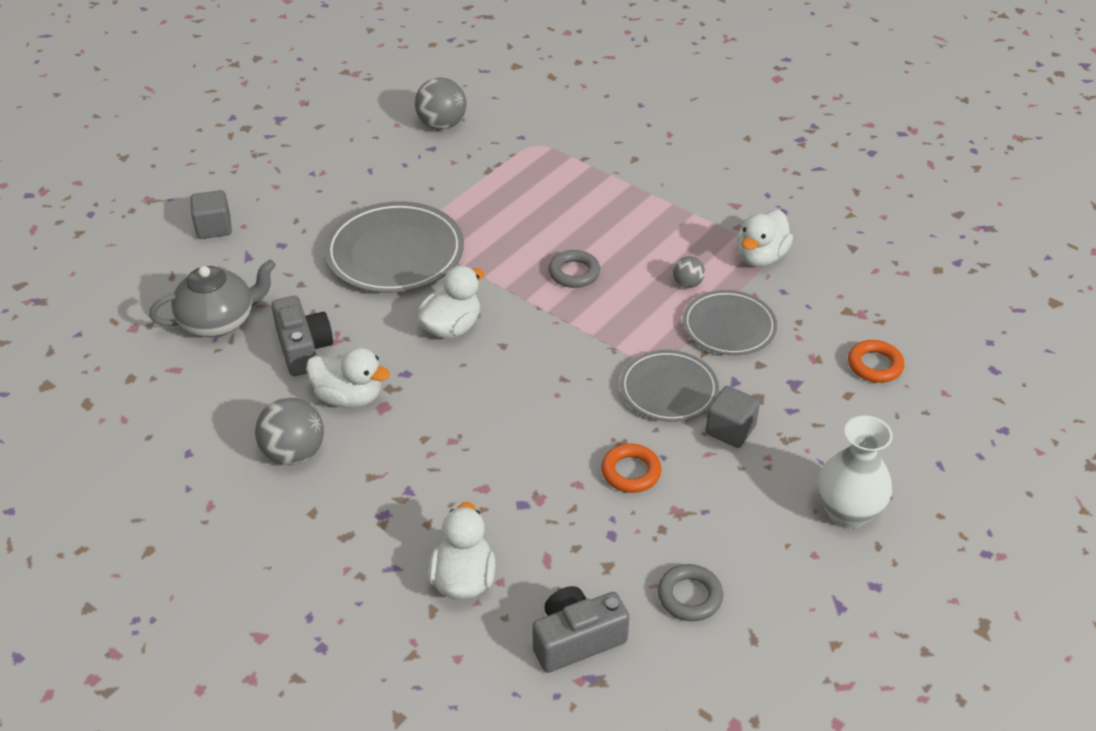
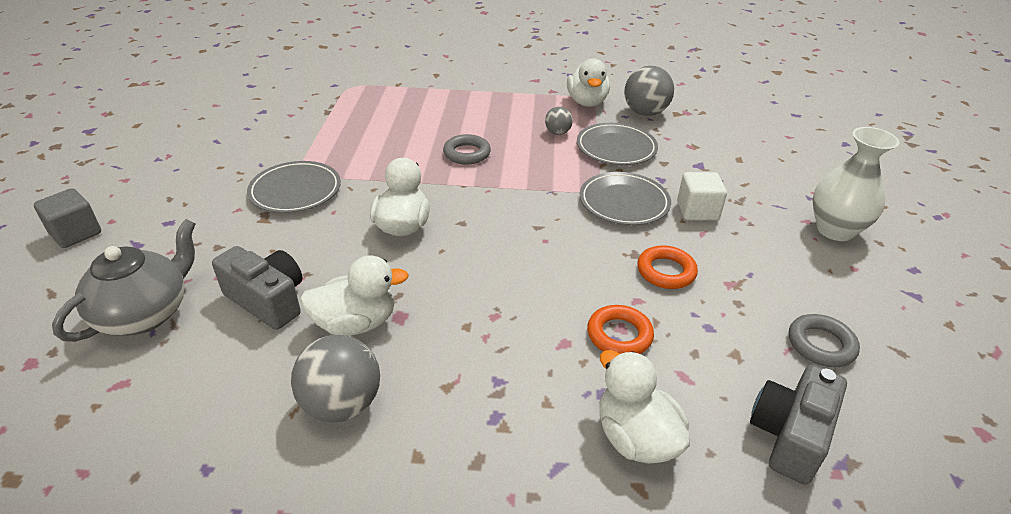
camera: 35 degrees left, 5 degrees down
(395, 253) = (295, 191): grey plate -> grey plate, size x0.64
(442, 125) = (257, 95): grey ball -> grey ball (645, 113)
(730, 430) = (697, 211): grey cube -> white cube
(875, 365) = (731, 136): orange ring -> orange ring (619, 335)

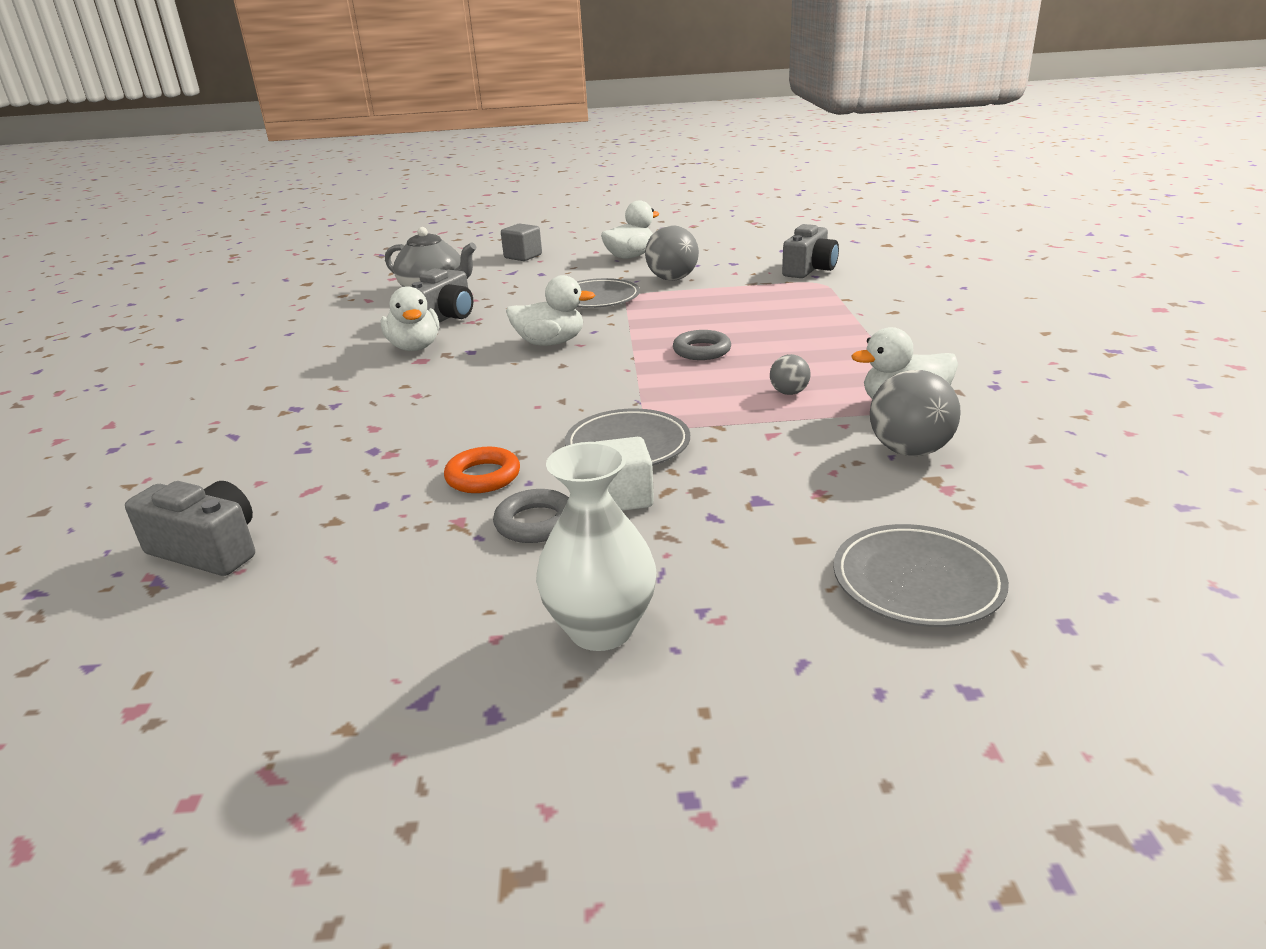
camera: 85 degrees right, 10 degrees down
(317, 84) = (809, 269): none -> grey camera
(342, 404) = (328, 357): grey ball -> grey ball (672, 279)
(616, 148) = (772, 433): grey plate -> grey plate (917, 581)
(619, 335) = (379, 453): orange ring -> none
(635, 438) = (246, 466): white duck -> white duck (630, 257)
(821, 345) = (333, 584): grey ring -> grey ring (536, 523)

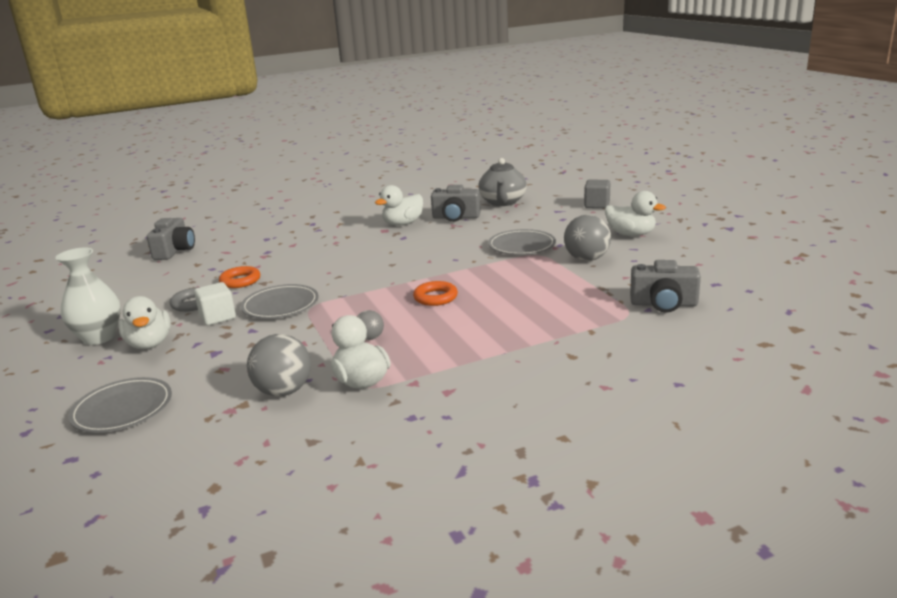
camera: 70 degrees right, 5 degrees down
(550, 343) = (427, 253): white duck -> white duck (149, 344)
(702, 350) = (435, 297): grey ring -> orange ring

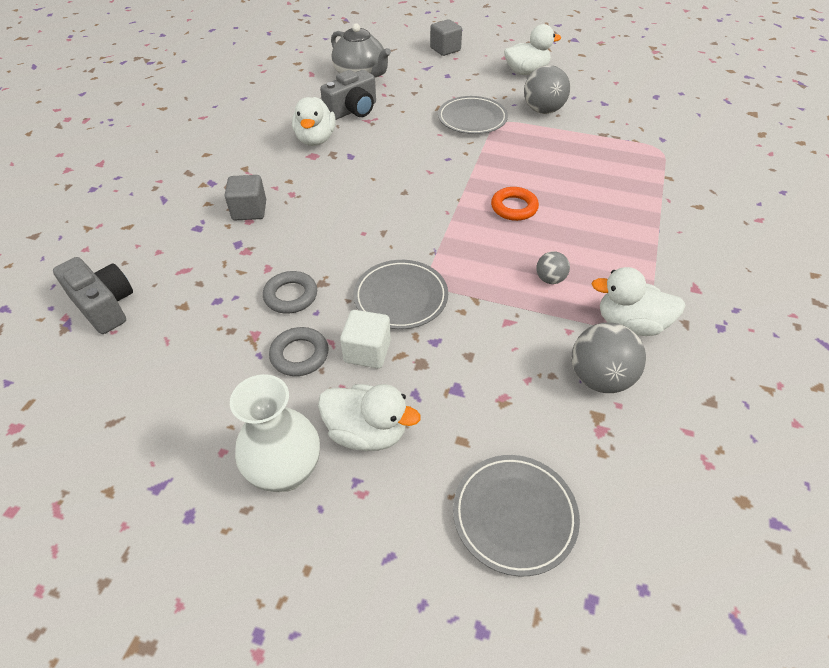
camera: 50 degrees left, 25 degrees up
(240, 281) = (291, 296): orange ring -> grey ring
(301, 241) = (249, 210): none -> grey cube
(663, 304) = (662, 129): grey camera -> none

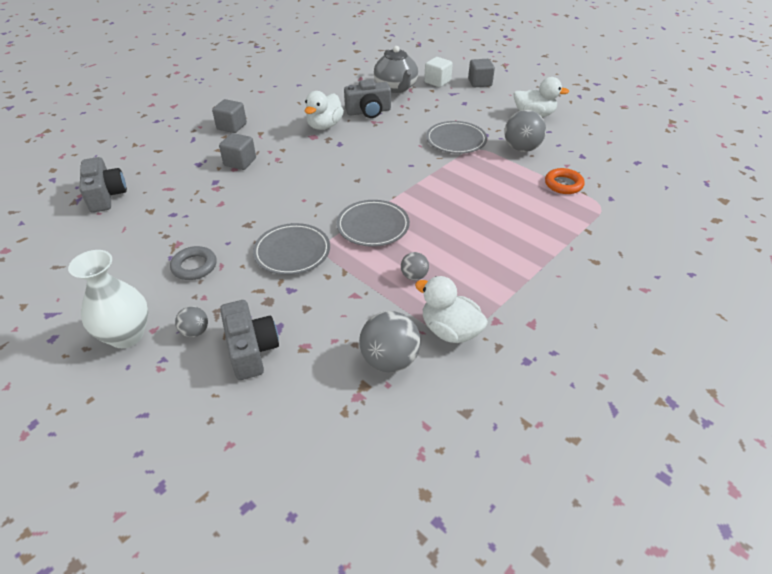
camera: 25 degrees right, 5 degrees down
(202, 170) = (232, 126): none -> grey cube
(291, 296) = (220, 226): grey ring -> none
(367, 351) = (239, 280): white cube -> white cube (437, 82)
(367, 432) = (195, 331): white duck -> grey ball
(449, 427) = (251, 350): none -> grey camera
(514, 207) = (432, 215): orange ring -> orange ring (563, 184)
(514, 515) = (245, 426): grey plate -> grey plate (373, 226)

